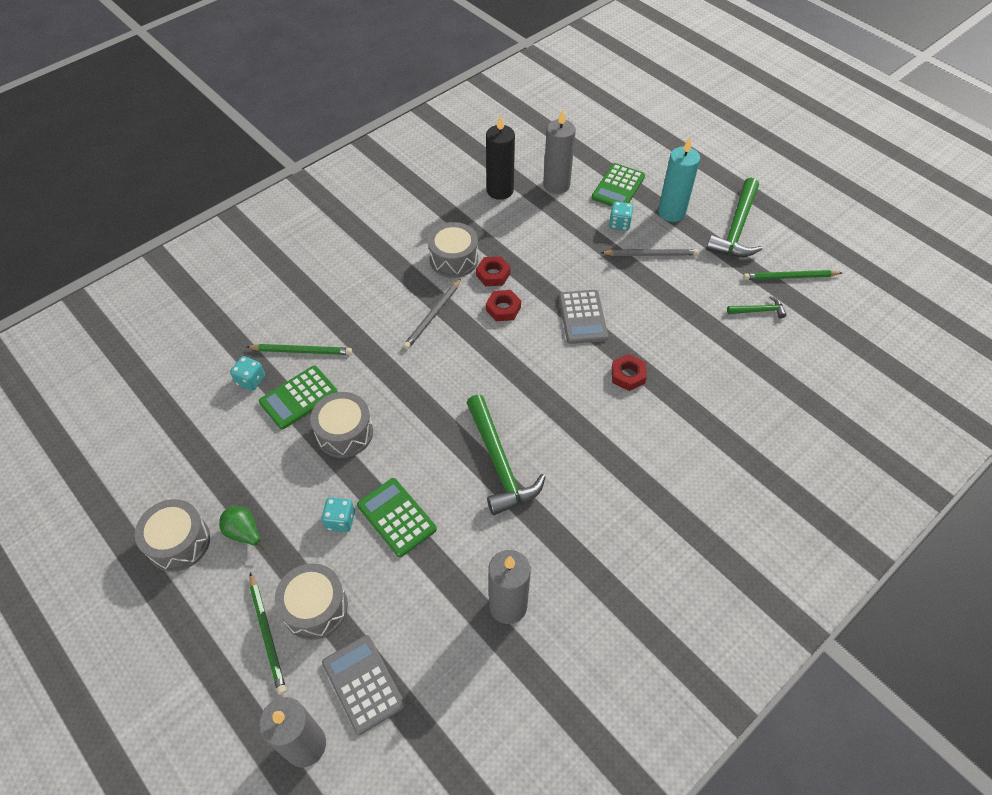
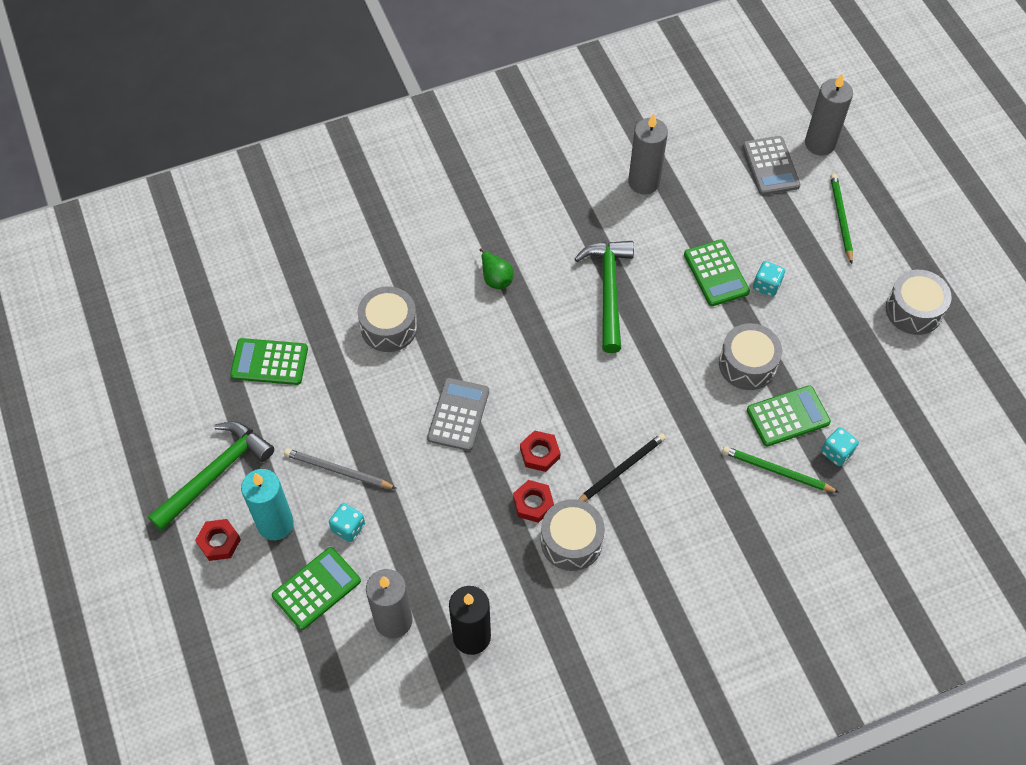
camera: 160 degrees left, 5 degrees up
(244, 533) = (854, 300): green pear -> green pear (496, 278)
(315, 607) = (799, 226): grey drum -> grey drum (389, 327)
(433, 315) = (621, 470): grey pencil -> black pencil
(628, 375) = (446, 336): red nut -> red nut (219, 542)
(758, 310) = (269, 362): green hammer -> green calculator
(789, 277) = (206, 390): green pencil -> none

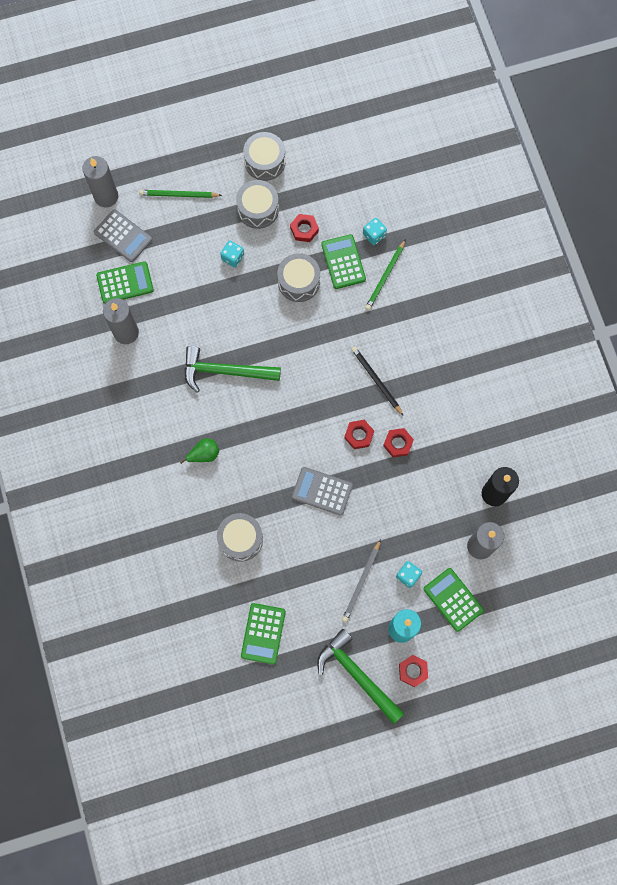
camera: 85 degrees left, 15 degrees up
(571, 541) = (428, 420): grey drum -> grey drum (258, 209)
(716, 273) = (218, 291): green calculator -> green calculator (125, 283)
(770, 166) = (123, 236): grey calculator -> grey calculator turned 45 degrees clockwise
(825, 365) = (304, 229): none -> red nut

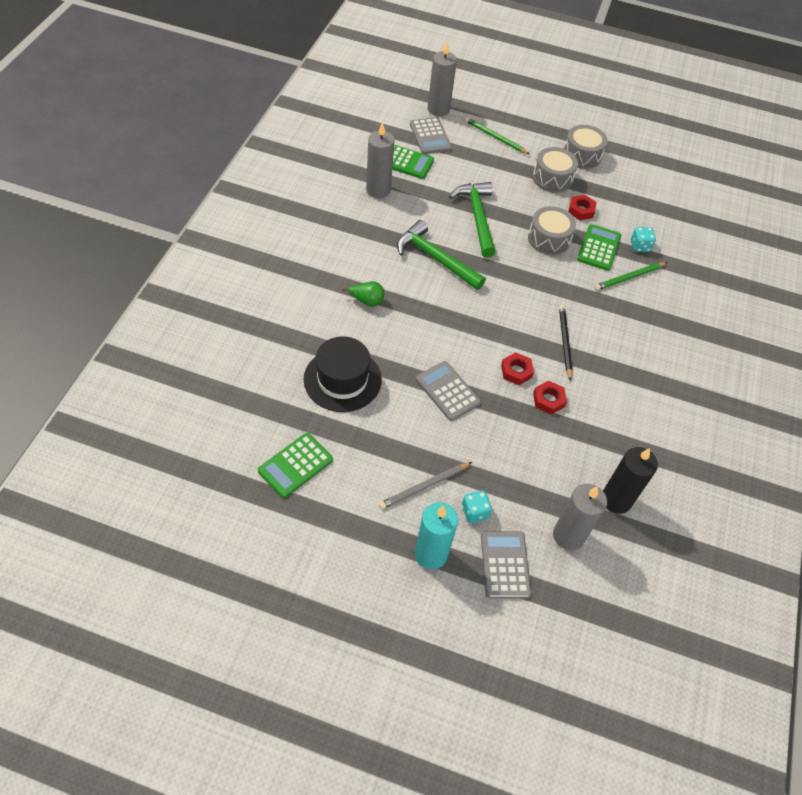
camera: 30 degrees right, 20 degrees down
(233, 257) = (506, 194): turquoise dice -> none
(240, 539) = (342, 379): grey drum -> black hat
(357, 675) = (353, 564): green hammer -> green hammer (477, 217)
(413, 671) = (412, 601): red nut -> none
(453, 599) = (505, 564): green calculator -> grey calculator

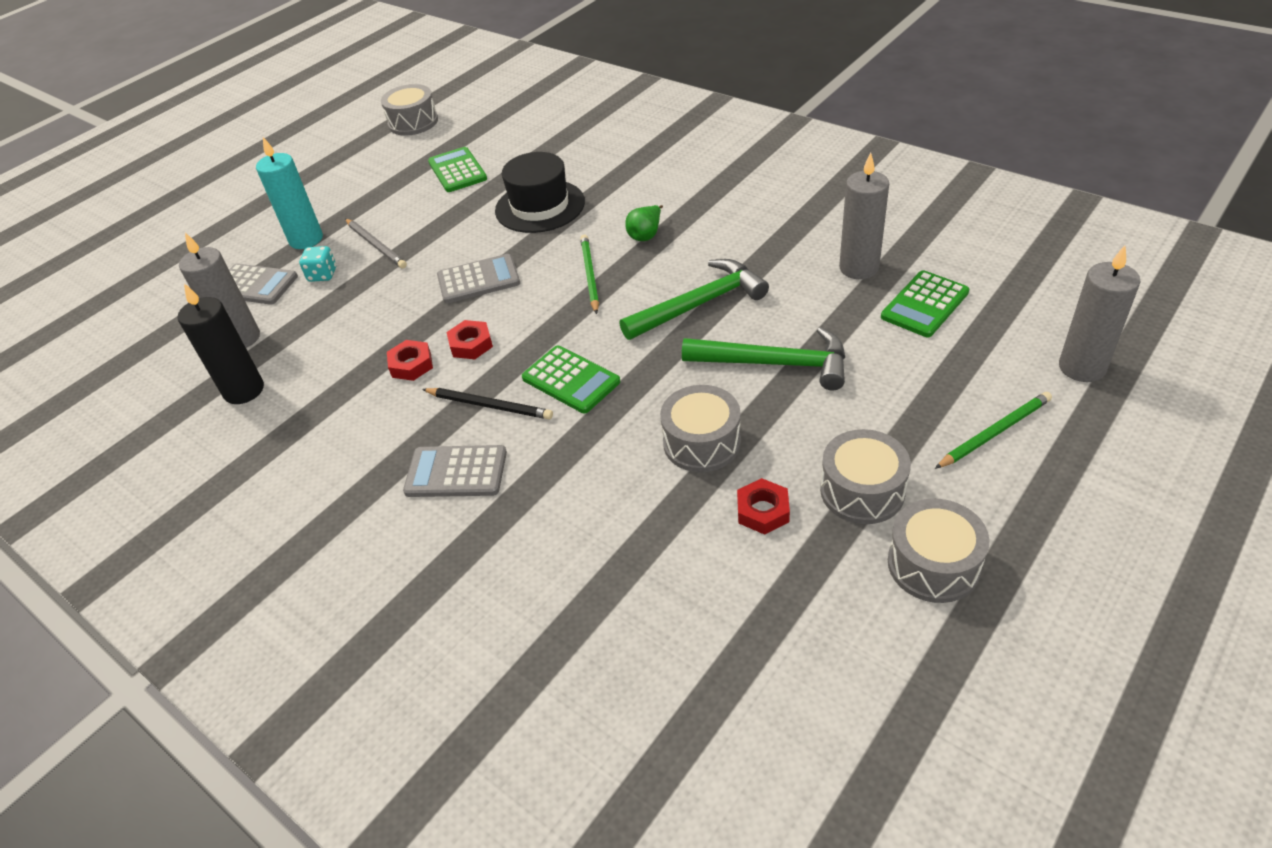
camera: 120 degrees right, 10 degrees down
(202, 550) = (413, 122): none -> grey drum
(424, 486) = (376, 245): grey pencil -> grey pencil turned 150 degrees clockwise
(430, 136) = (996, 343): grey calculator -> grey calculator (456, 472)
(598, 248) = (659, 508): green calculator -> green calculator (571, 380)
(629, 277) = (575, 531): green pencil -> green pencil (590, 275)
(640, 246) = (643, 577): turquoise dice -> none

